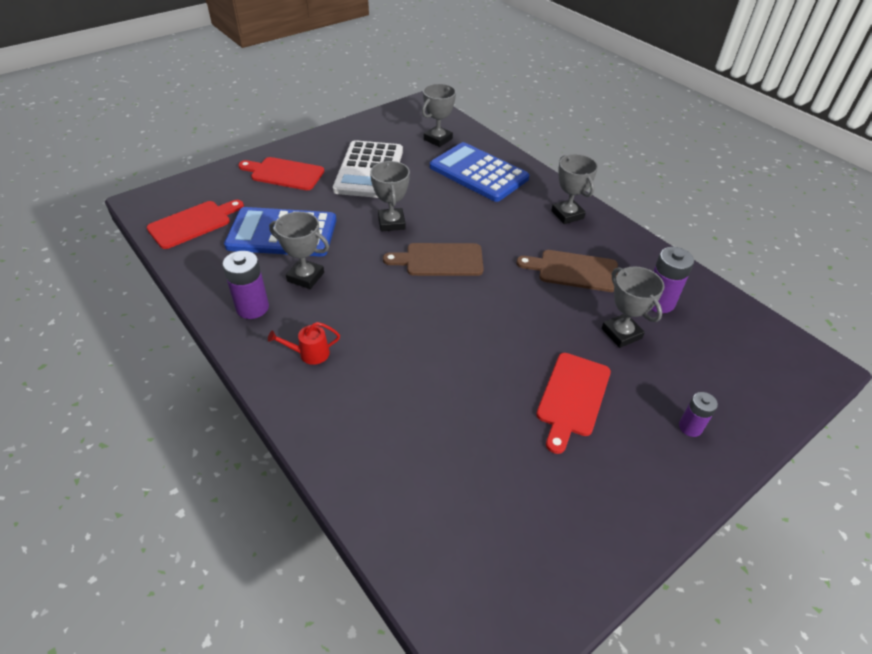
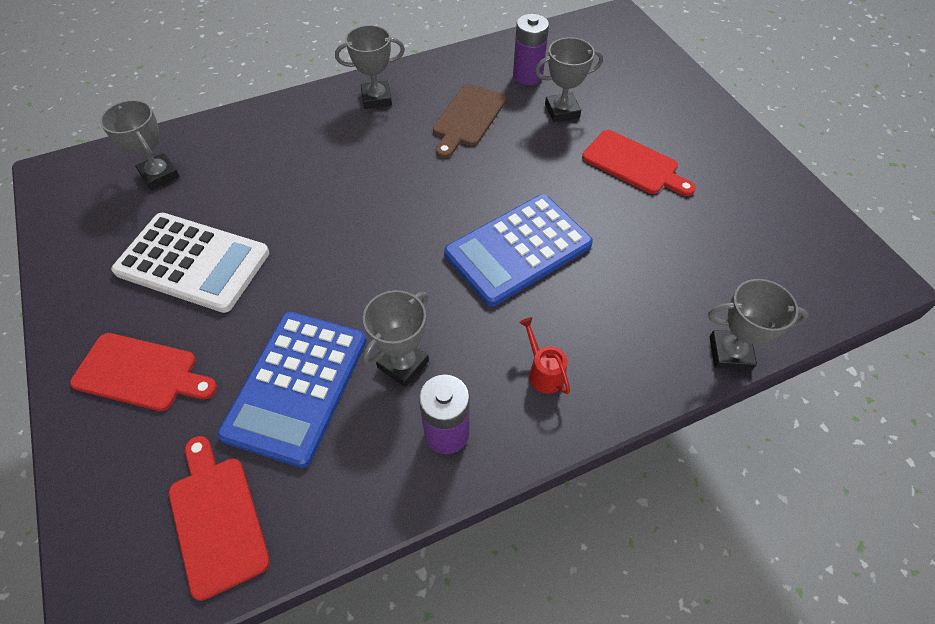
camera: 75 degrees left, 10 degrees up
(284, 173) = (141, 373): red cutting board -> red cutting board turned 105 degrees counterclockwise
(309, 354) = (543, 372): red watering can -> red watering can turned 150 degrees clockwise
(391, 223) = (326, 255): grey trophy -> grey trophy (730, 353)
(439, 260) = (415, 221): brown cutting board -> none
(478, 173) = (261, 151): blue calculator -> blue calculator (518, 250)
(690, 427) = (671, 104): purple battery -> none

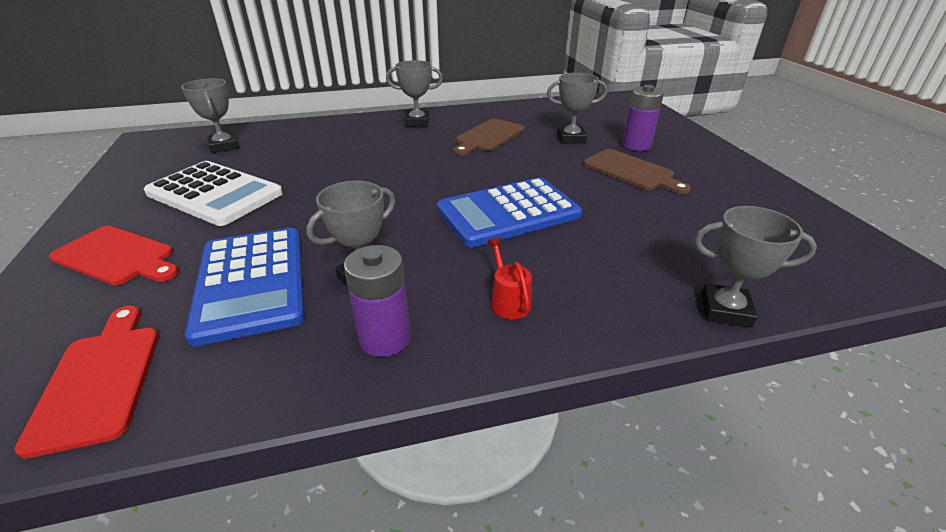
camera: 10 degrees right, 20 degrees down
(297, 386) = (252, 282): blue calculator -> blue calculator turned 45 degrees counterclockwise
(527, 76) = (546, 119): purple battery -> purple battery (636, 145)
(634, 164) = (631, 171): red cutting board -> brown cutting board

